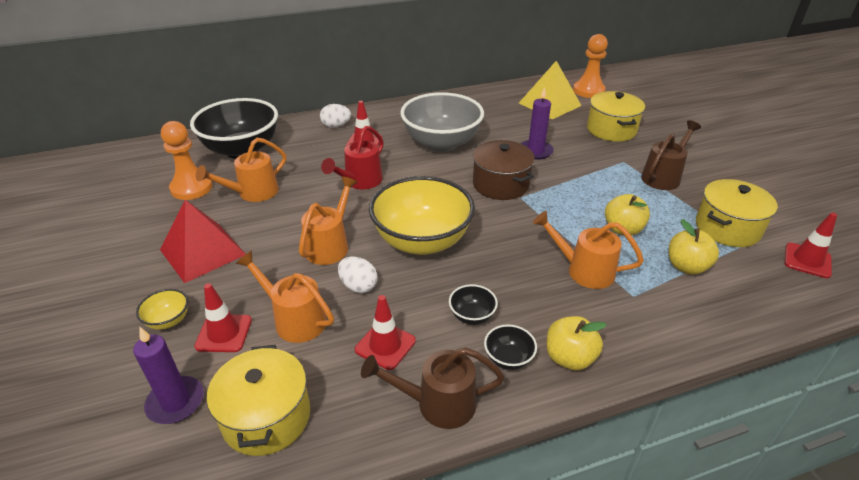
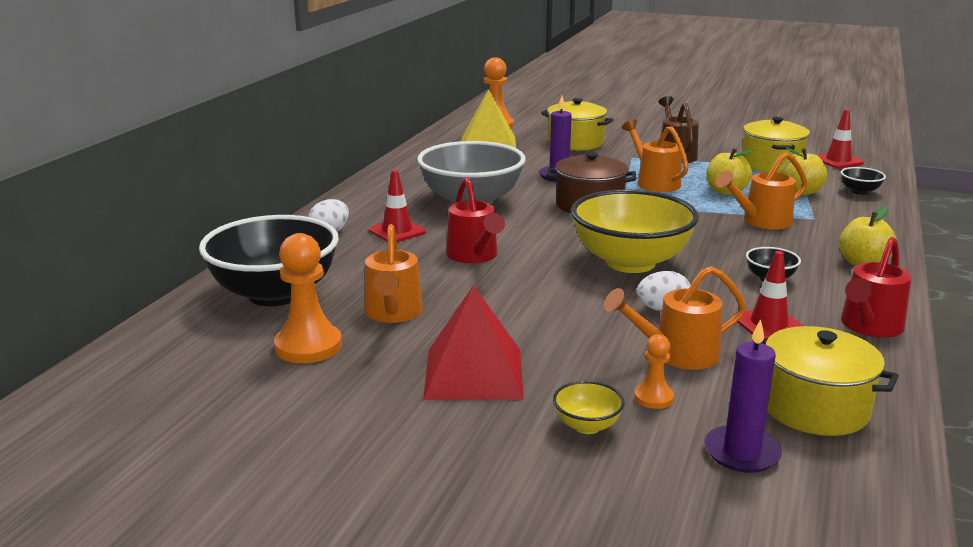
camera: 50 degrees left, 15 degrees down
(224, 333) = (653, 398): red traffic cone -> orange pawn
(330, 245) = (571, 303): orange watering can -> orange watering can (654, 182)
(436, 403) = (868, 327): brown watering can -> red watering can
(508, 359) = (841, 283): black bowl -> black bowl (859, 191)

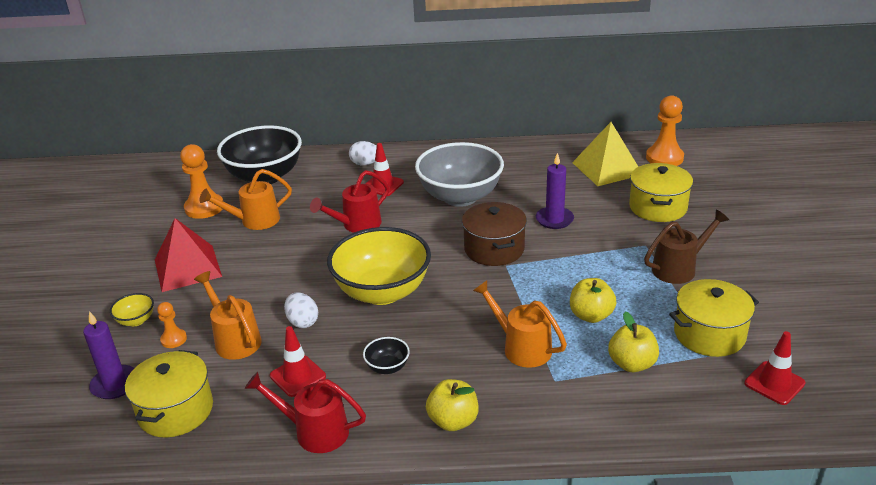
camera: 70 degrees right, 10 degrees up
(654, 182) = (582, 270): orange watering can -> none
(859, 191) = (670, 407): black bowl -> none

